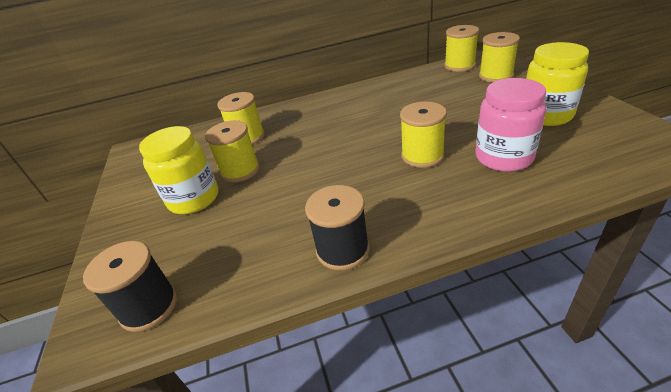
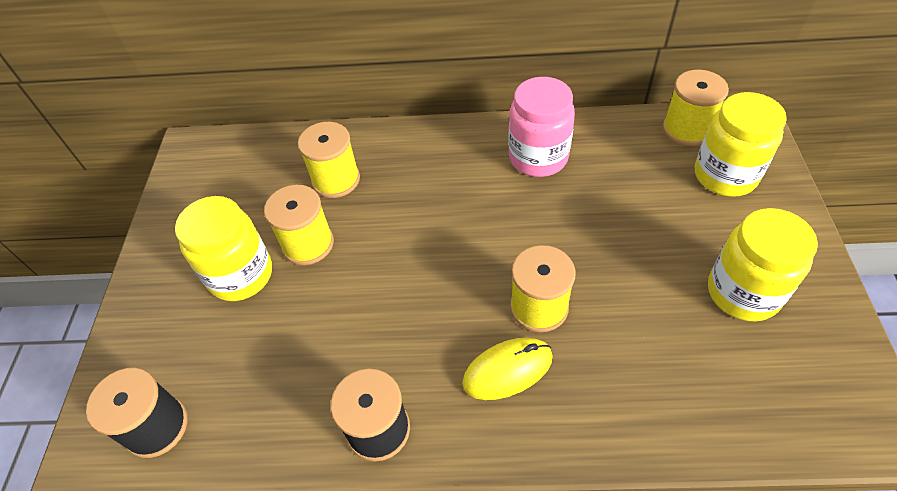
camera: 15 degrees right, 15 degrees up
(421, 190) = (507, 370): none -> yellow mouse
(495, 76) = (725, 175): yellow spool -> yellow jar
(503, 158) = (638, 353): pink jar -> pink jar (538, 157)

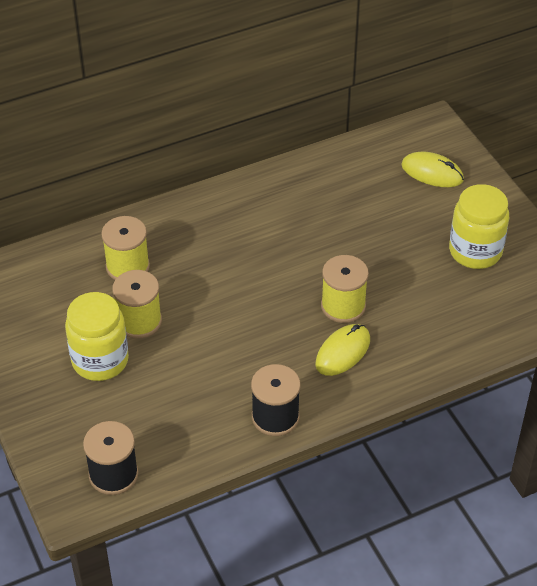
camera: 30 degrees left, 5 degrees down
(538, 157) = (285, 199): pink jar -> none
(686, 129) = (389, 144): yellow spool -> none
(725, 175) = (432, 172): yellow jar -> yellow mouse

